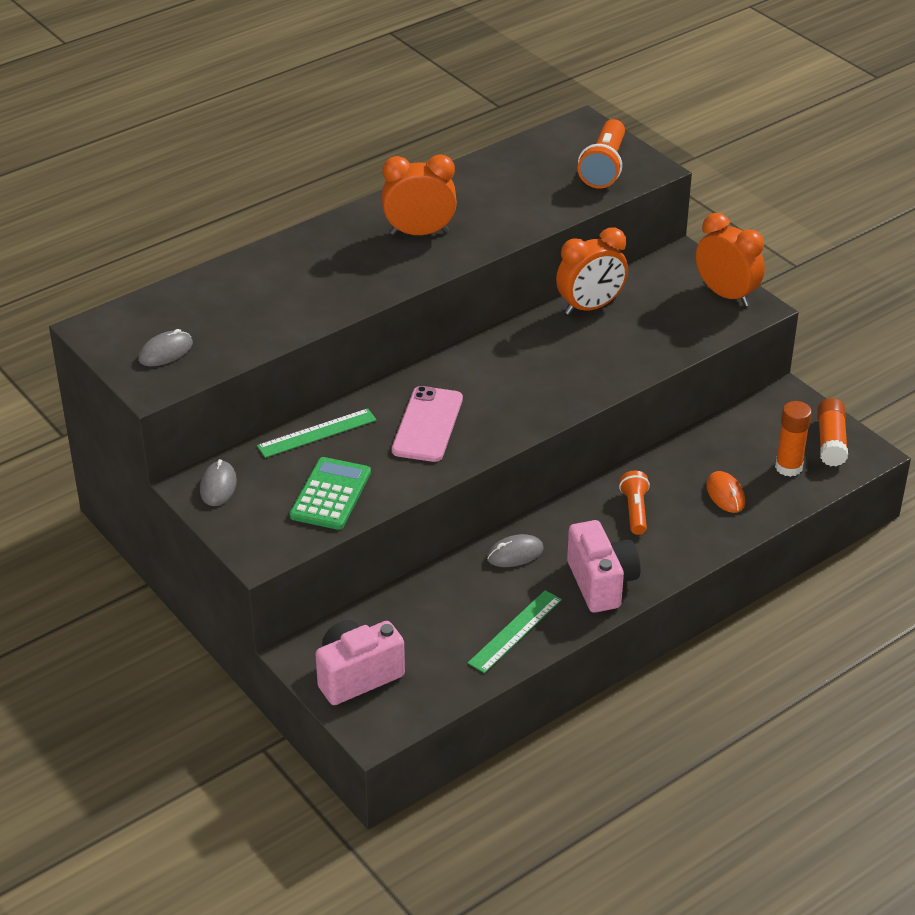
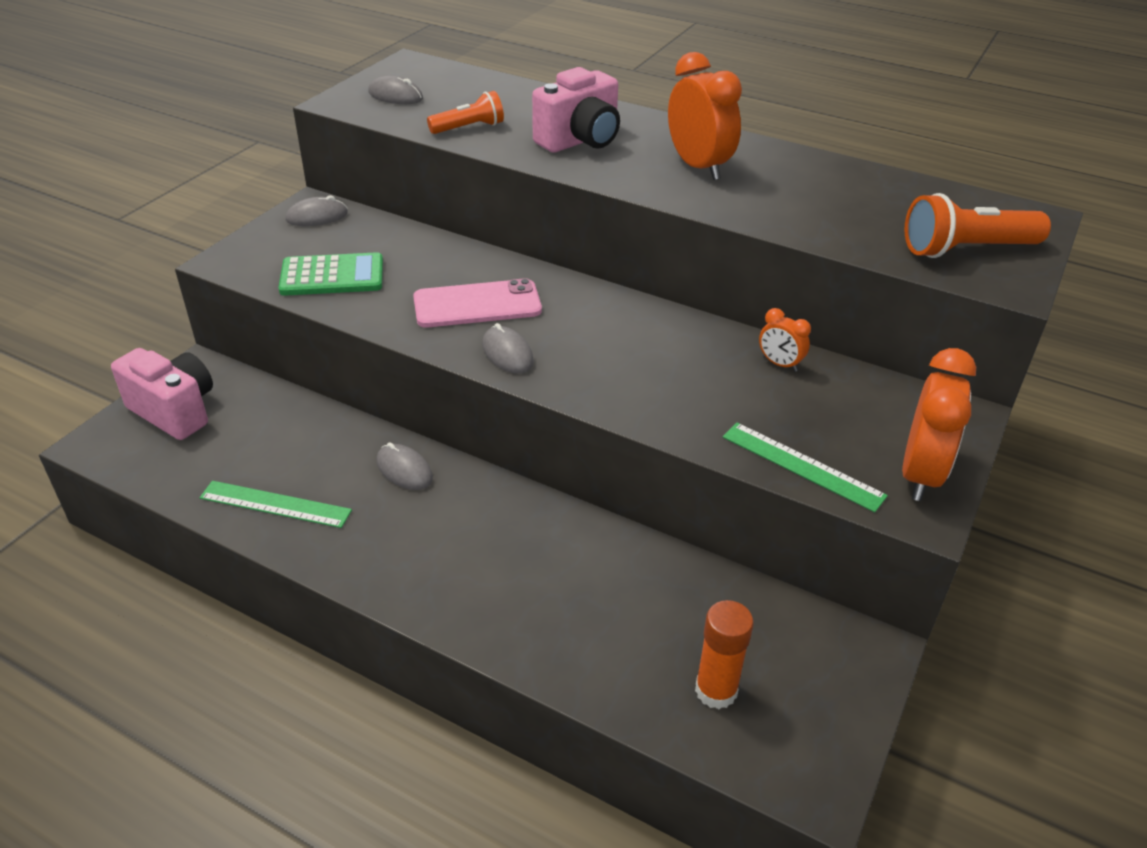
camera: 65 degrees right, 0 degrees up
(317, 433) = (424, 246): green ruler -> green ruler (802, 466)
(502, 425) = (507, 353): none -> grey mouse
(590, 307) = (779, 364): orange clock -> orange clock, size x0.51
(601, 583) = (384, 555): pink camera -> pink camera (580, 141)
(635, 511) = (531, 550): orange flashlight -> orange flashlight (469, 128)
(725, 494) = (614, 633): orange mouse -> none
(831, 442) = (809, 729): orange glue stick -> none

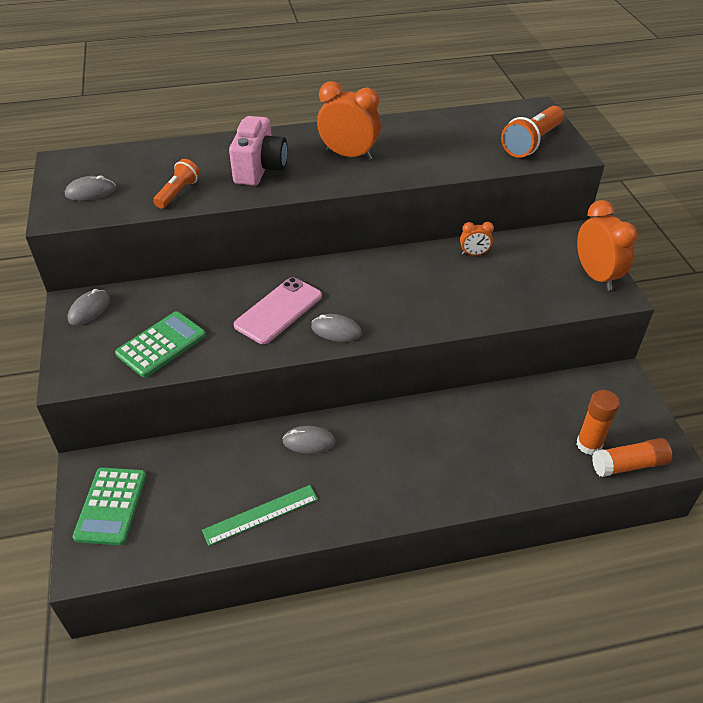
camera: 40 degrees left, 5 degrees up
(175, 411) = (111, 506): pink camera -> green calculator
(740, 752) = (629, 465): none -> orange glue stick
(802, 466) = (547, 303): green ruler -> none

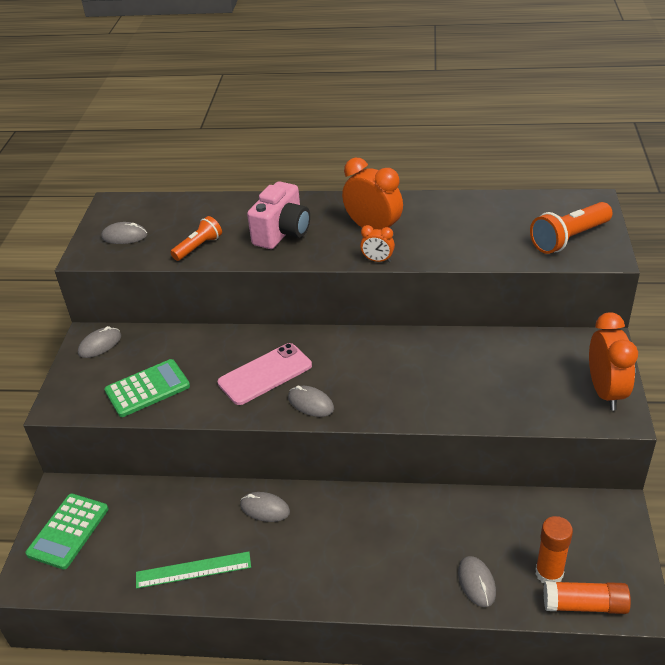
camera: 20 degrees right, 5 degrees down
(474, 254) = (483, 347): orange clock -> orange clock (377, 260)
(531, 466) = (476, 582): none -> grey mouse

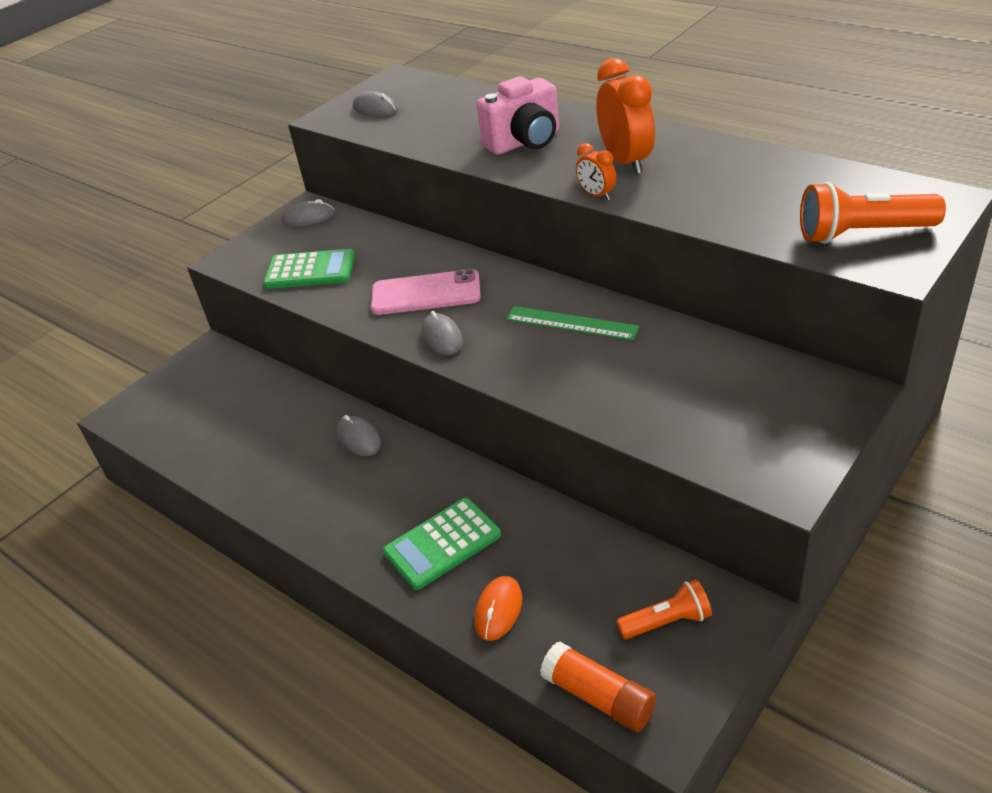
camera: 35 degrees right, 0 degrees up
(68, 531) = (184, 387): green calculator -> green calculator (442, 544)
(193, 570) = (249, 467): green ruler -> green ruler (571, 323)
(198, 247) = (430, 135): orange flashlight -> orange flashlight (667, 622)
(476, 582) = (498, 610): grey mouse -> orange mouse
(549, 573) = (588, 641): orange glue stick -> none
(605, 392) = (793, 449): orange clock -> none

